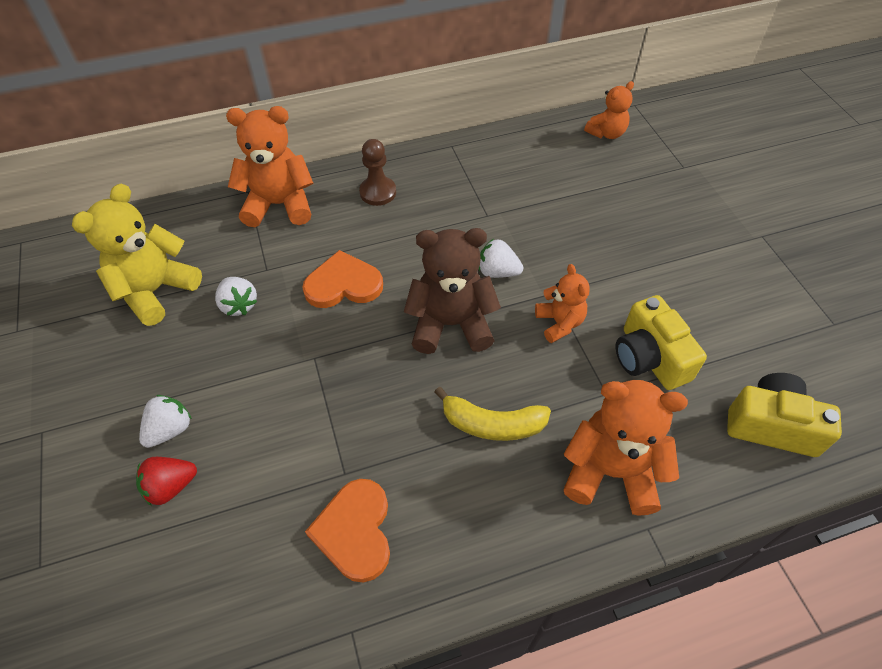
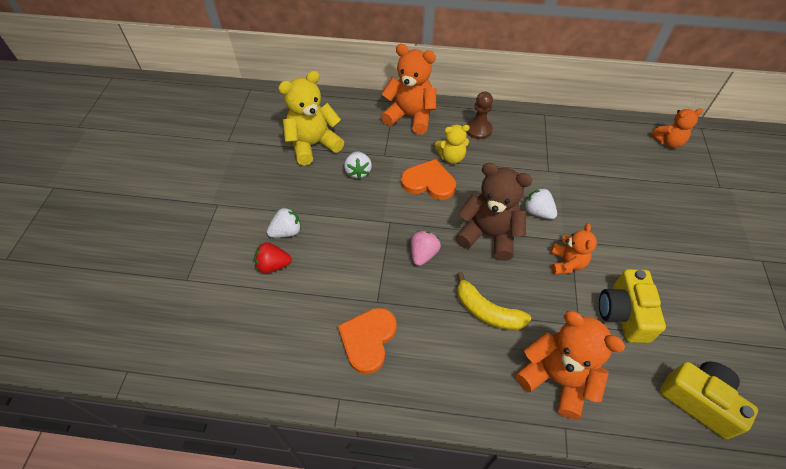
camera: 25 degrees right, 0 degrees up
(358, 240) = (451, 157): none -> yellow teddy bear
(378, 383) = (423, 254): none -> pink strawberry

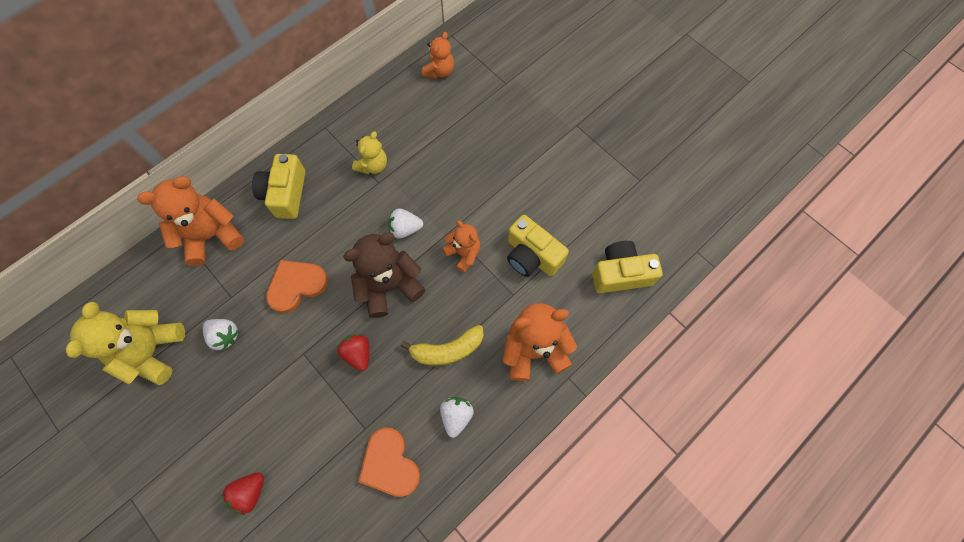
camera: 50 degrees left, 15 degrees up
(286, 232) = (226, 453): white strawberry -> white strawberry (456, 416)
(423, 254) = (358, 353): pink strawberry -> red strawberry
(451, 157) = (290, 243): yellow teddy bear -> yellow teddy bear (373, 165)
(478, 129) = (285, 194): brown pawn -> yellow camera

